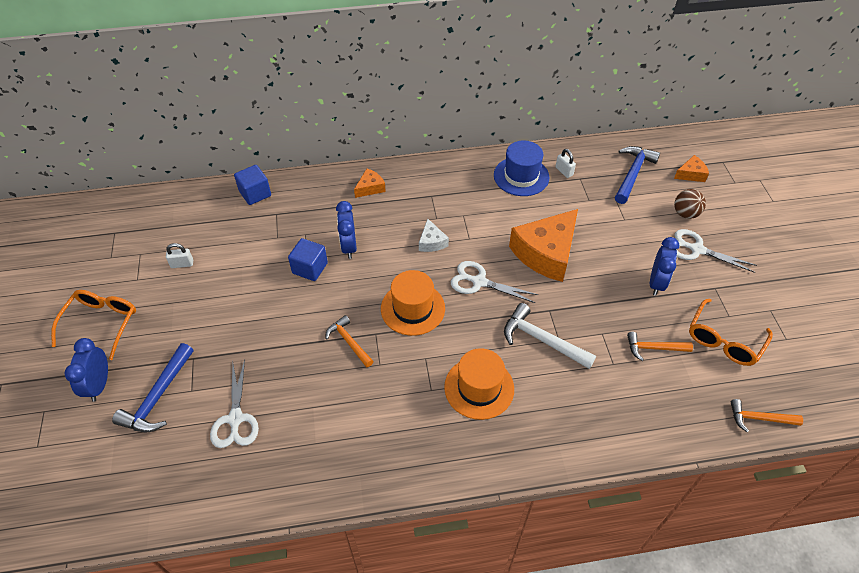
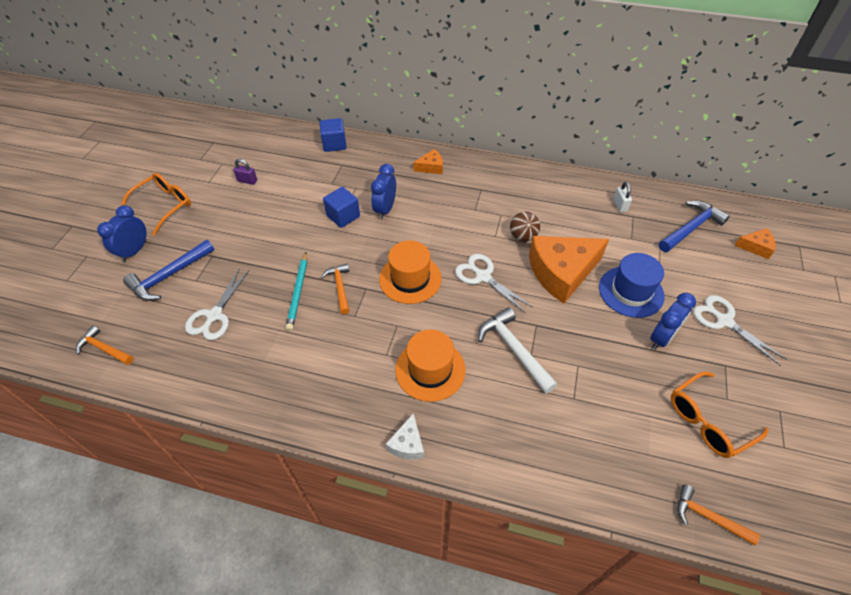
camera: 25 degrees right, 0 degrees up
(182, 264) = (247, 181): white padlock -> purple padlock
(309, 362) = (298, 292): none -> turquoise pencil
(432, 242) = (459, 228): white cheese -> white cheese (407, 444)
(521, 176) = (575, 197): blue hat -> blue hat (631, 291)
(653, 348) = (625, 399): orange hammer -> orange hammer (104, 349)
(685, 213) = (729, 282): brown ball -> brown ball (523, 236)

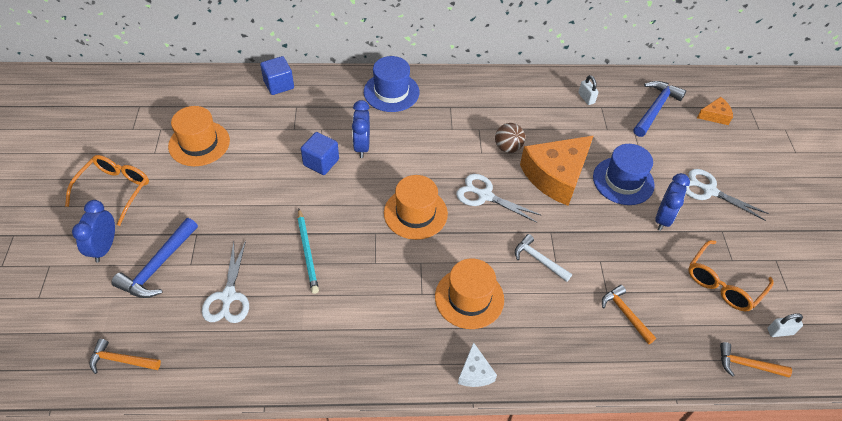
camera: 20 degrees left, 0 degrees up
(247, 181) = (199, 143): purple padlock -> orange hat
(340, 287) = (348, 237): orange hammer -> orange hammer (625, 313)
(431, 167) = (391, 92): orange cheese -> blue hat
(514, 349) = (538, 259): white hammer -> white hammer, size x0.66
(760, 490) = (780, 331): none -> white padlock

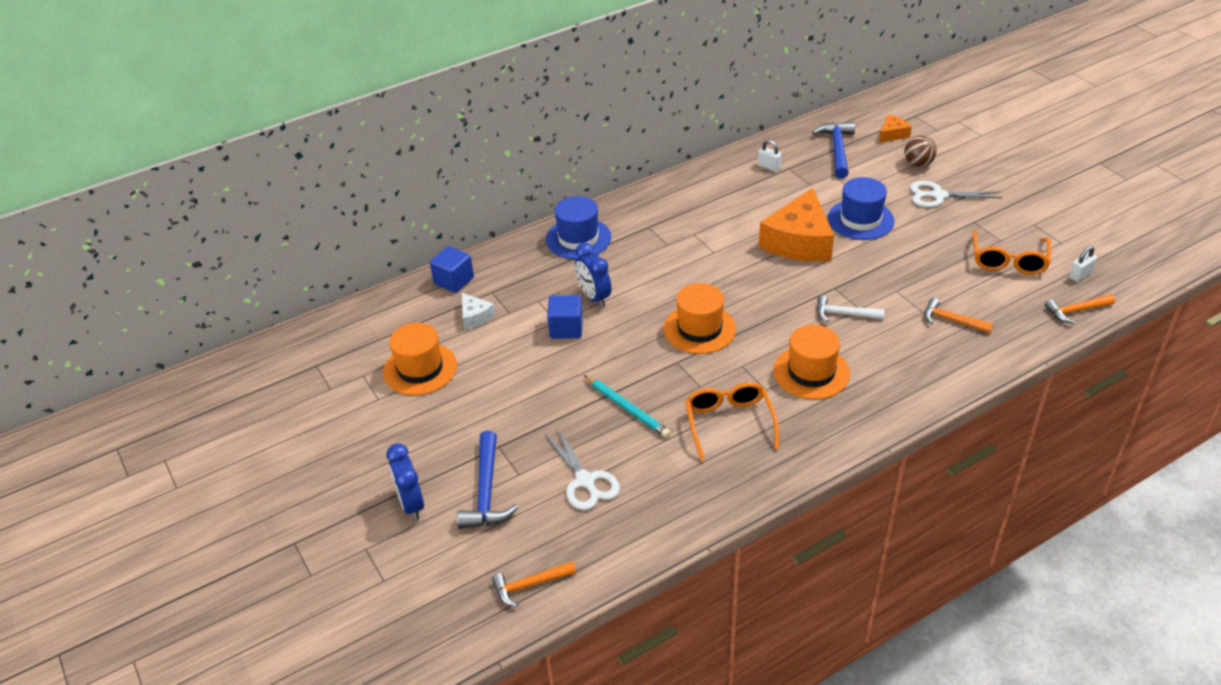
camera: 25 degrees left, 10 degrees down
(115, 190) = (369, 450): orange glasses -> orange glasses (729, 422)
(475, 372) = (868, 425): white cheese -> white cheese (475, 316)
(485, 195) = (750, 286): white scissors -> none
(508, 147) = (735, 237): brown ball -> brown ball (918, 164)
(663, 218) = (919, 234): blue clock -> none

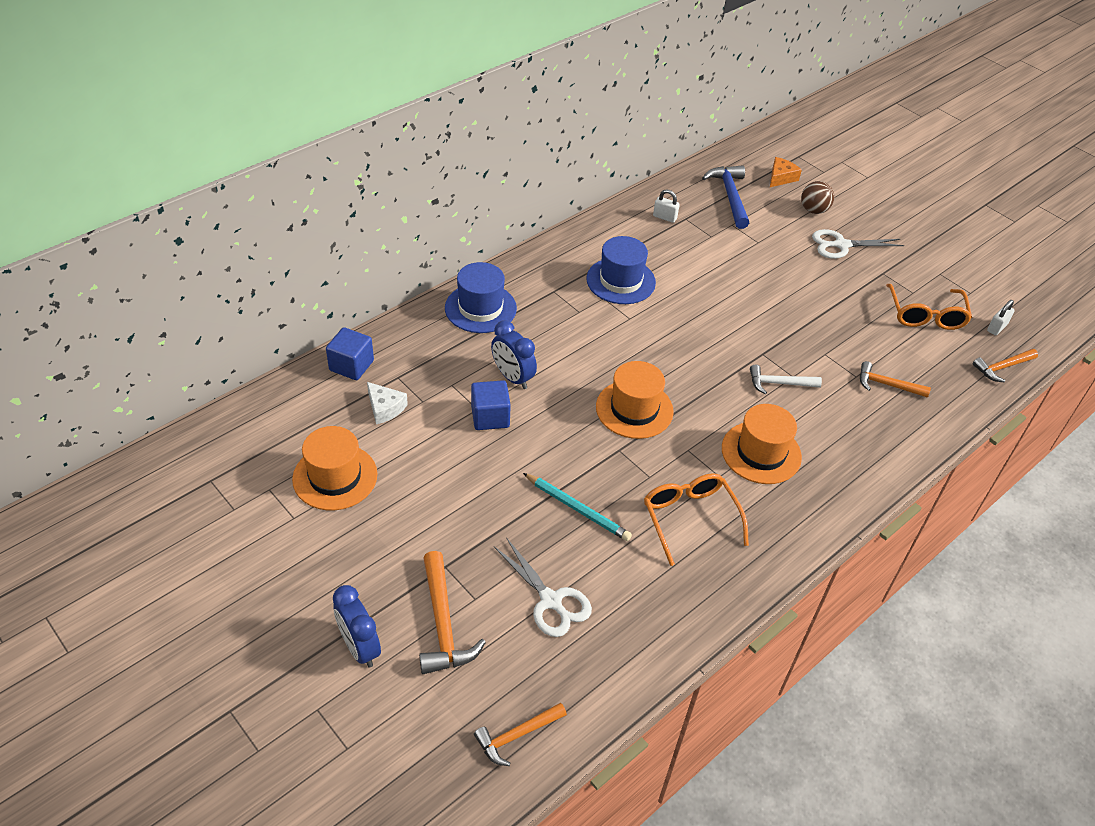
camera: 15 degrees left, 5 degrees up
(486, 492) = (443, 624): blue hammer -> orange hammer
(799, 241) = (715, 302): orange cheese -> none
(860, 220) = (771, 275): blue hat -> blue hat (621, 281)

